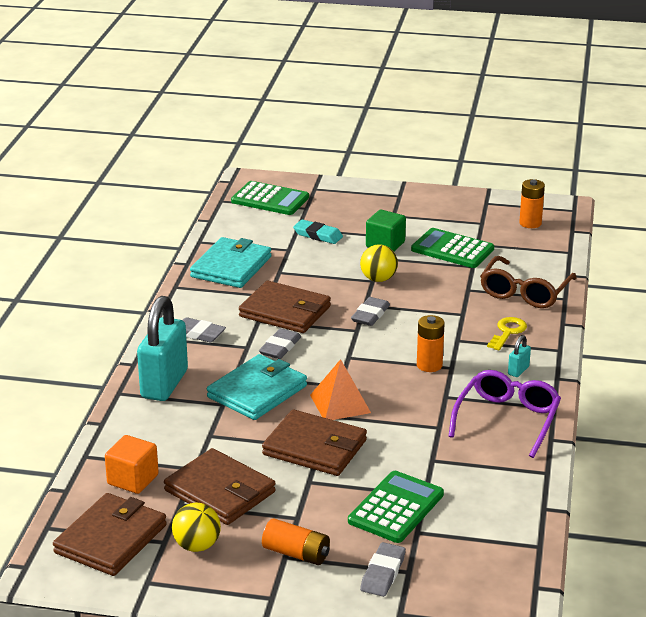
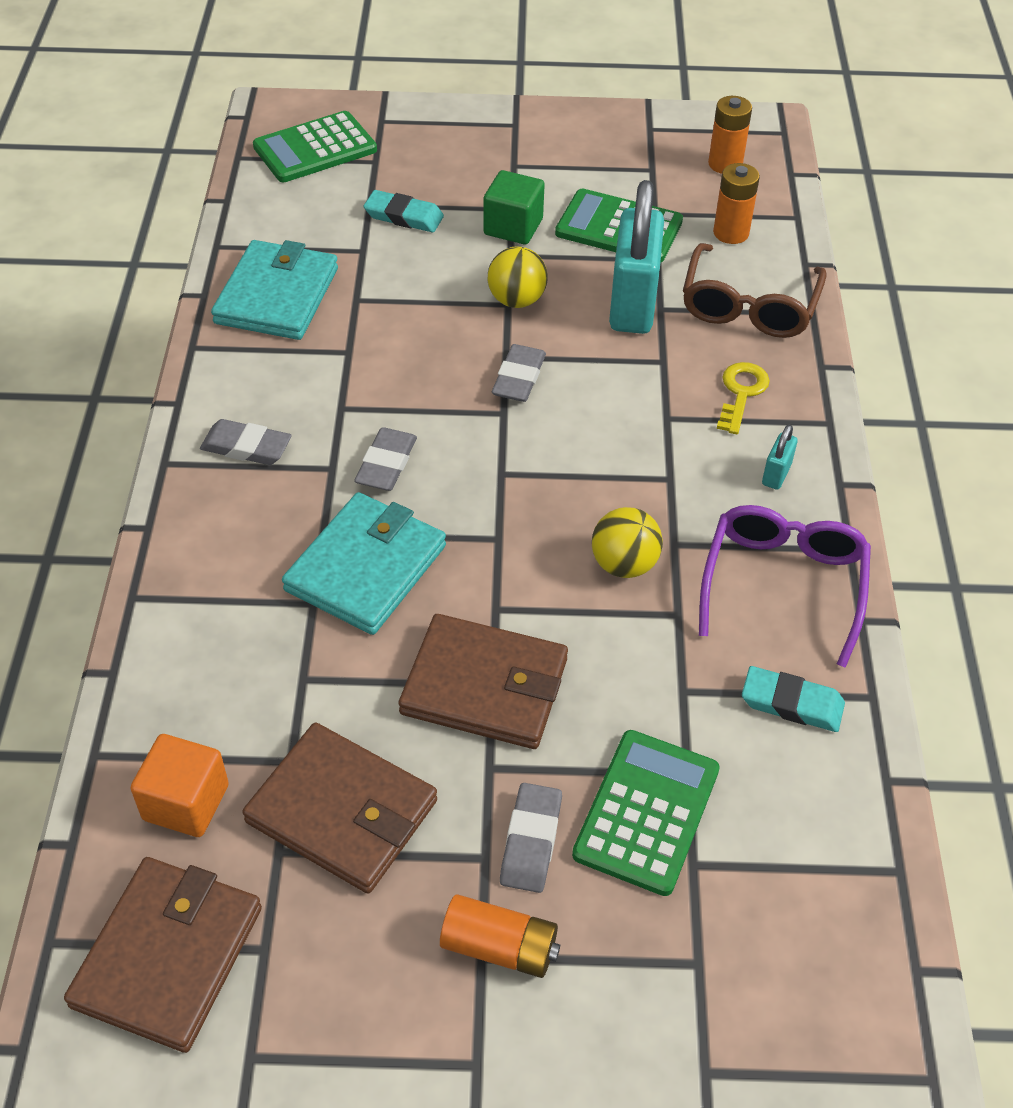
camera: 10 degrees left, 20 degrees up
(164, 384) = (207, 568): turquoise padlock -> turquoise padlock (633, 305)
(197, 546) = (323, 952): yellow ball -> yellow ball (624, 564)
(270, 199) = (315, 149): green calculator -> green calculator turned 135 degrees clockwise
(285, 311) = (380, 384): brown wallet -> none
(340, 403) = (508, 580): orange pyramid -> none
(383, 573) = (656, 975): grey eraser -> grey eraser (531, 841)
(429, 365) = (634, 478): orange battery -> orange battery (731, 233)
(496, 471) = (792, 703): none -> turquoise eraser

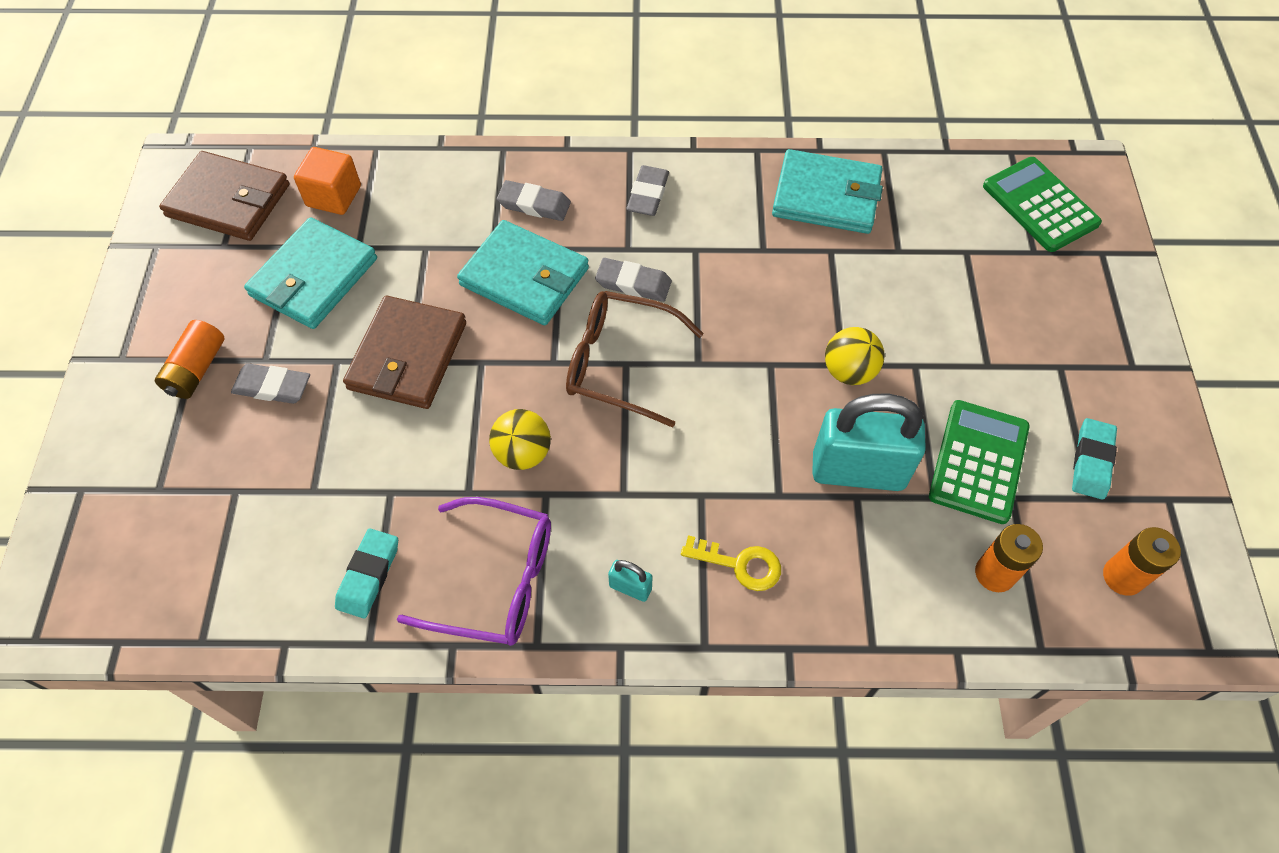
camera: 90 degrees right, 10 degrees up
(342, 811) = (314, 277): brown wallet -> turquoise wallet
(404, 216) = (954, 278): turquoise eraser -> turquoise eraser (1092, 461)
(513, 227) = (958, 367): green cube -> none
(518, 378) = (743, 374): grey eraser -> grey eraser (534, 204)
(646, 812) = (283, 461): green calculator -> none
(748, 306) = (872, 582): brown glasses -> brown glasses (619, 363)

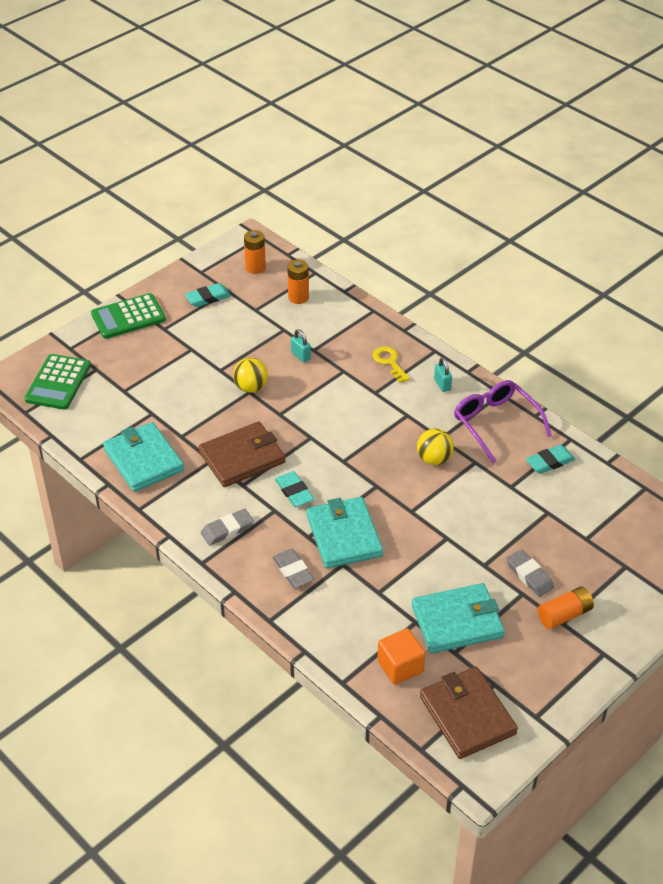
camera: 135 degrees left, 15 degrees down
(407, 356) = (445, 540): brown wallet -> brown wallet (242, 457)
(619, 363) = (347, 462): brown glasses -> none
(633, 283) = (294, 492): grey eraser -> turquoise eraser
(858, 471) = (300, 356): turquoise padlock -> turquoise padlock, size x0.42
(978, 461) = (250, 326): green calculator -> green calculator (128, 317)

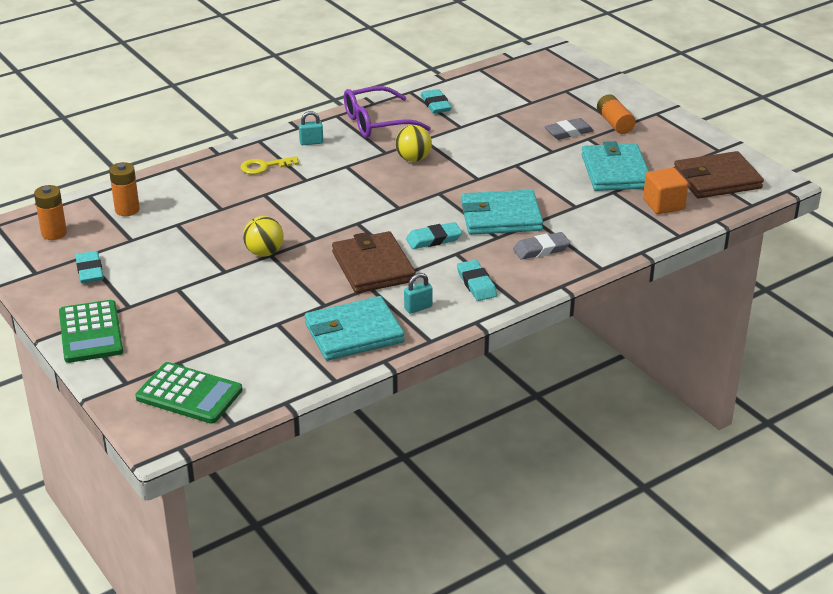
camera: 80 degrees left, 10 degrees down
(227, 529) = (476, 284): grey eraser -> turquoise eraser
(300, 356) = (227, 217): turquoise padlock -> turquoise padlock (418, 308)

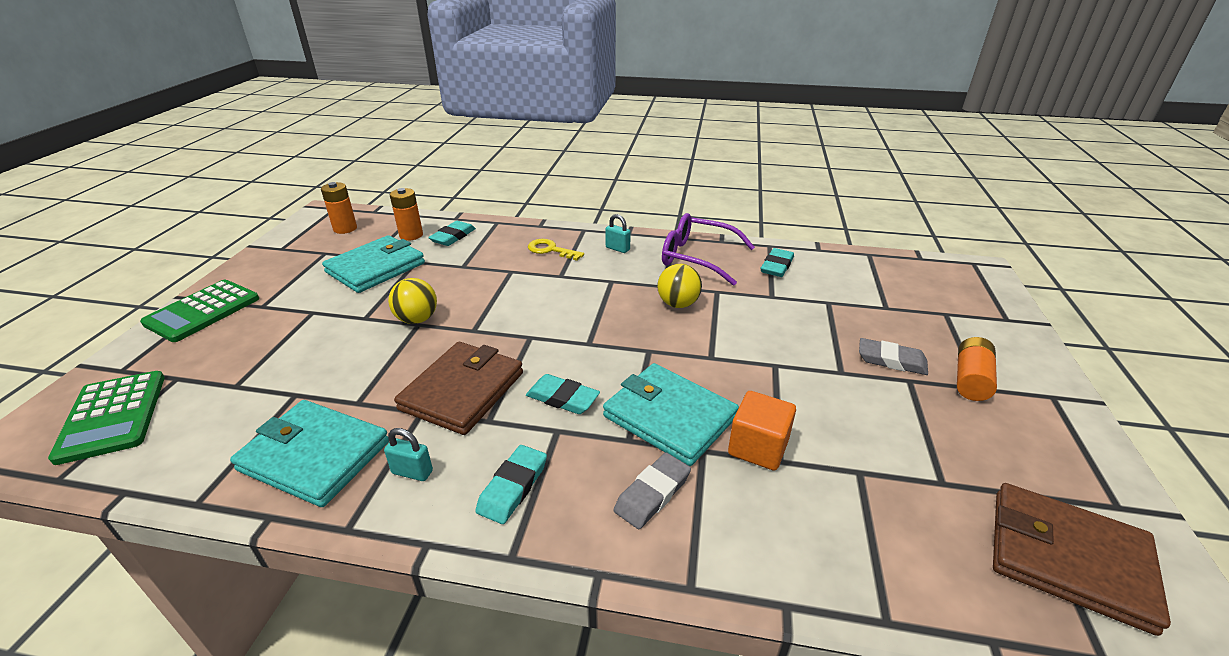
camera: 45 degrees right, 0 degrees up
(89, 270) = (304, 264): turquoise eraser -> turquoise eraser (453, 236)
(541, 249) = (652, 493): grey eraser -> grey eraser turned 75 degrees counterclockwise
(615, 171) = (897, 444): turquoise wallet -> turquoise wallet (376, 268)
(663, 204) = (918, 543): orange cube -> orange cube (758, 447)

